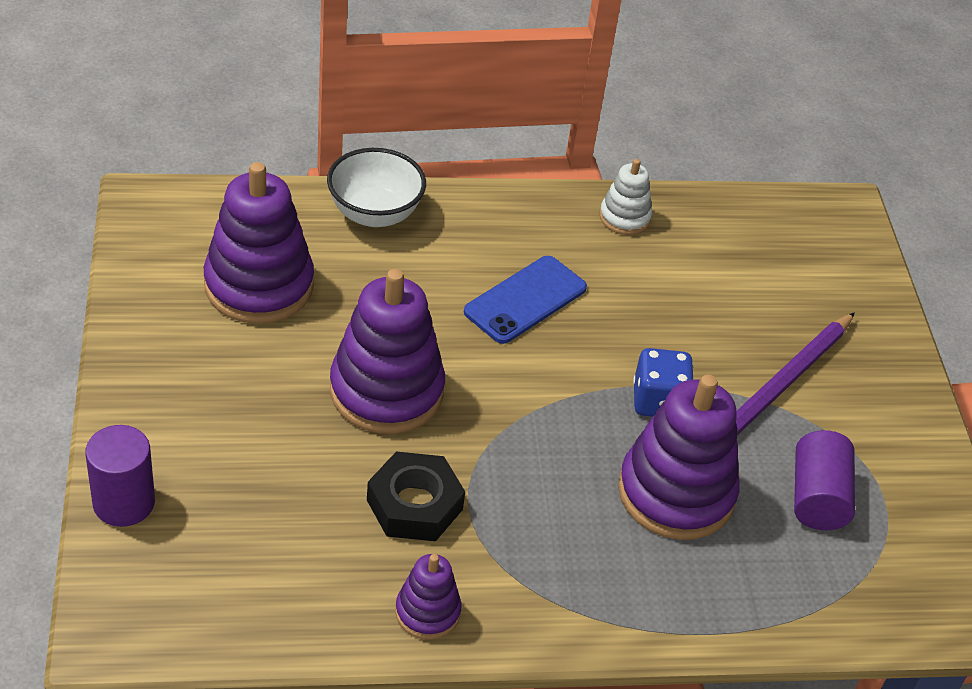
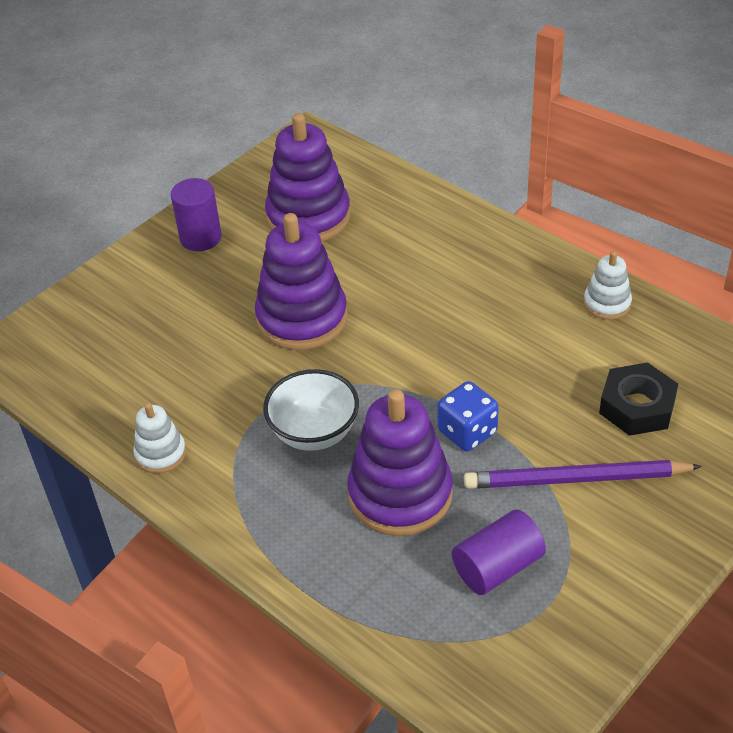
camera: 55 degrees right, 0 degrees up
(124, 503) = (91, 290): purple cylinder -> purple cylinder (200, 238)
(374, 213) = (433, 212): white bowl -> white bowl (314, 433)
(414, 504) = (232, 391): black nut -> black nut (637, 406)
(427, 612) = (160, 454): purple stacking toy -> white stacking toy
(525, 300) = (462, 316): blue phone -> none

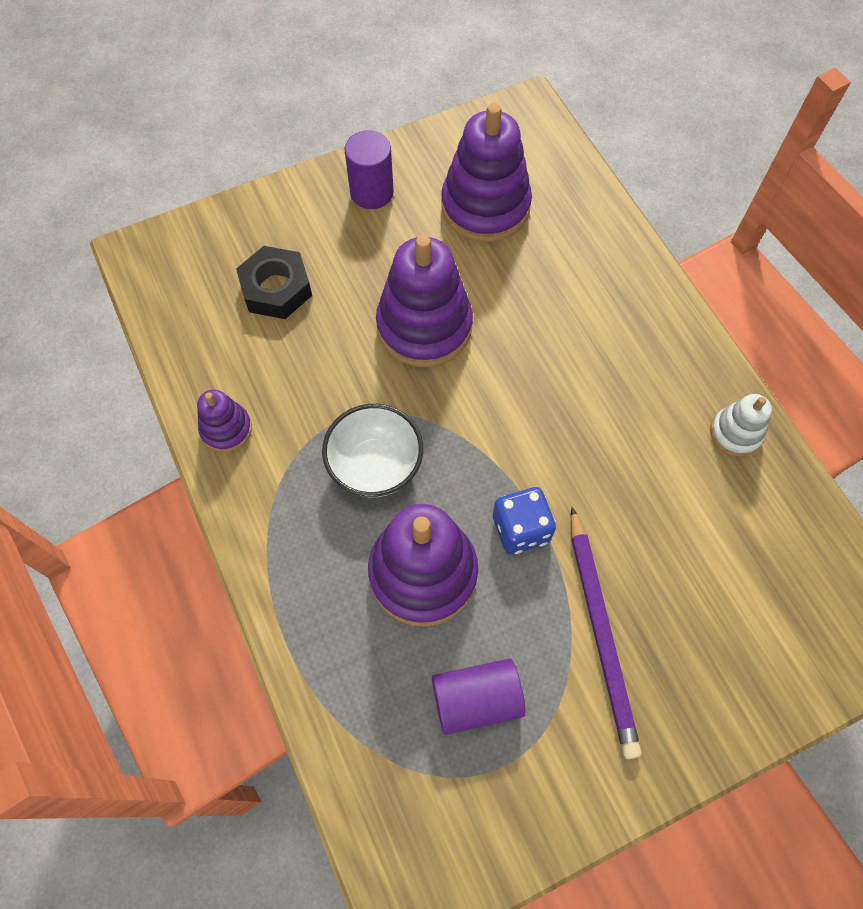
camera: 20 degrees right, 20 degrees up
(160, 454) = (226, 429): white stacking toy -> purple stacking toy
(576, 479) = (601, 633): purple pencil -> purple pencil turned 120 degrees counterclockwise
(637, 406) = (705, 572): black nut -> black nut (276, 288)

